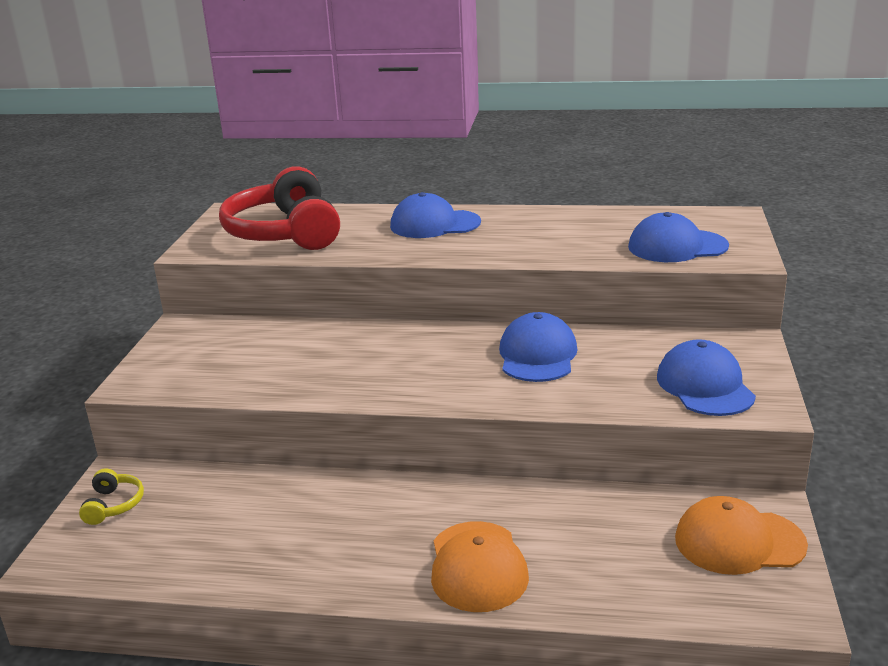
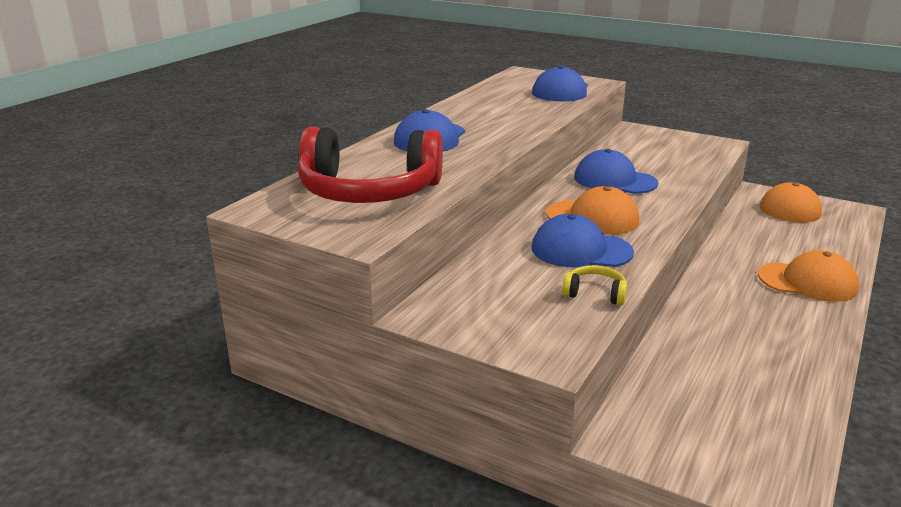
camera: 70 degrees left, 0 degrees up
(113, 505) = (681, 445): yellow headphones -> yellow headphones (595, 293)
(417, 359) = (592, 217): none -> orange cap
(705, 386) = (686, 149): blue cap -> blue cap (581, 250)

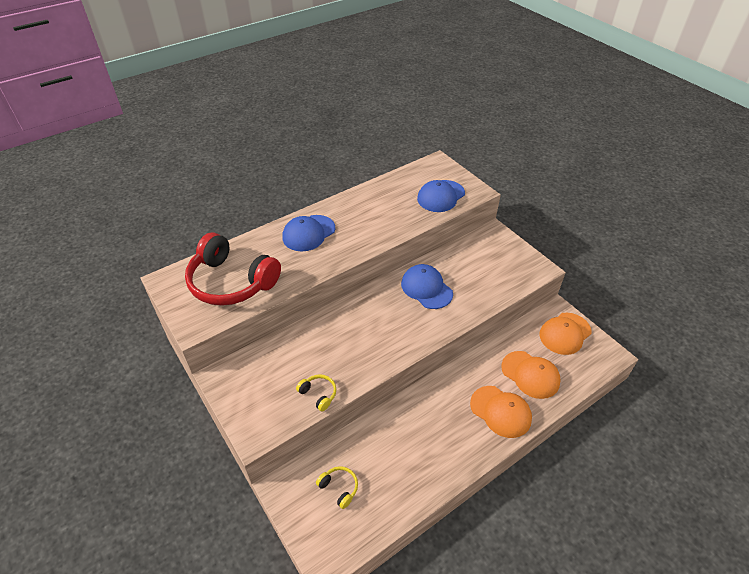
camera: 25 degrees right, 20 degrees up
(581, 250) = (344, 352): blue cap -> none
(592, 217) = (378, 323): orange cap -> orange cap (530, 374)
(704, 412) = (339, 488): none -> yellow headphones

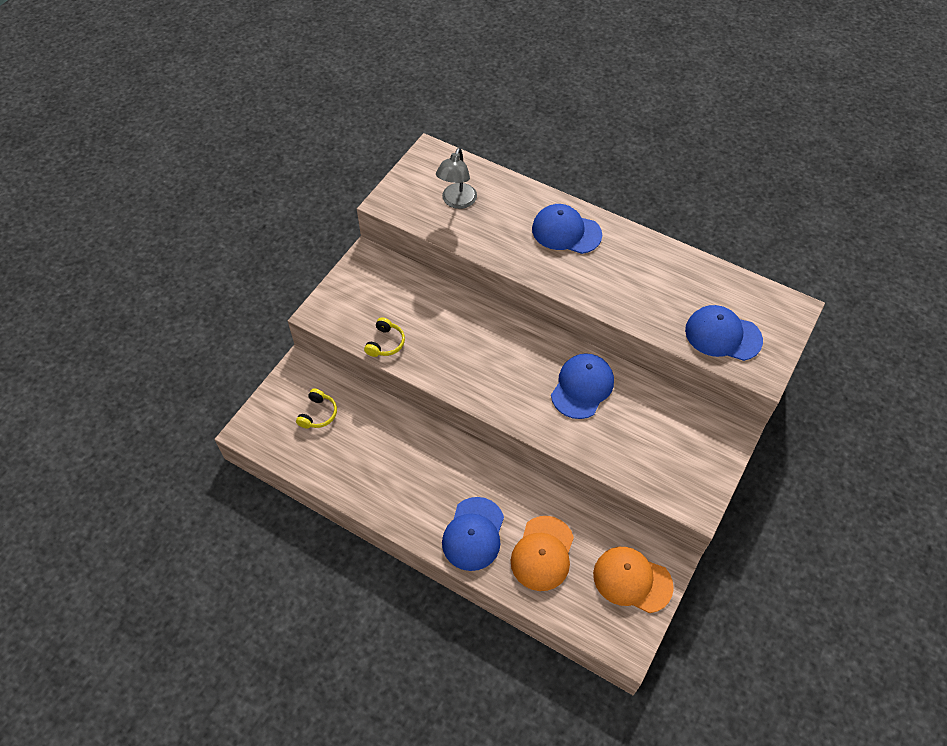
camera: 65 degrees right, 10 degrees up
(231, 282) = (457, 202): red headphones -> grey lamp
(500, 411) = (473, 534): orange cap -> blue cap

